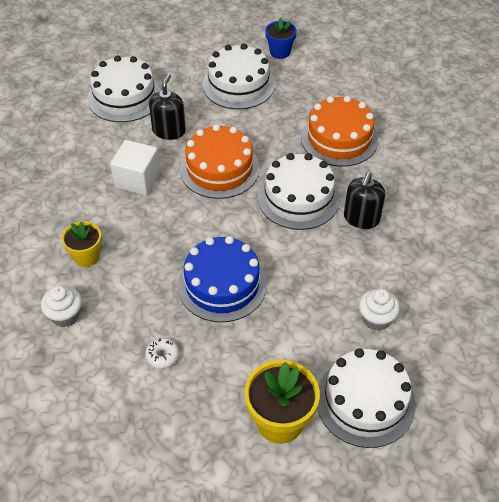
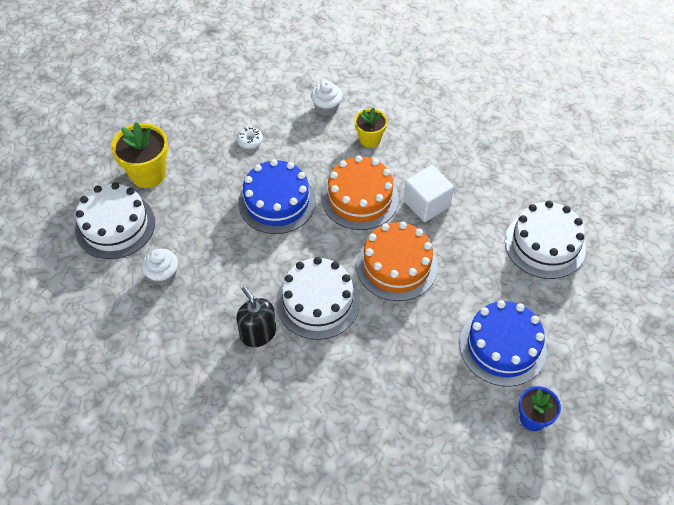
camera: 125 degrees right, 5 degrees up
(169, 131) = (472, 254): black soap dispenser -> none
(238, 84) = (502, 346): white cake -> blue cake
(339, 138) = (363, 383): orange cake -> orange cake (360, 198)

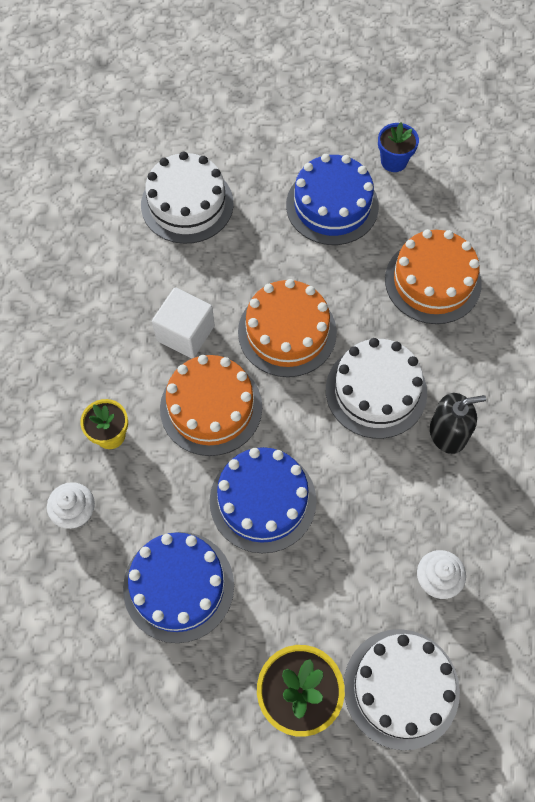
camera: 115 degrees left, 10 degrees up
(250, 141) = (178, 586): white donut -> blue cake
(258, 333) = (448, 433): black soap dispenser -> black soap dispenser turned 135 degrees counterclockwise
(393, 388) = (433, 281): none -> orange cake

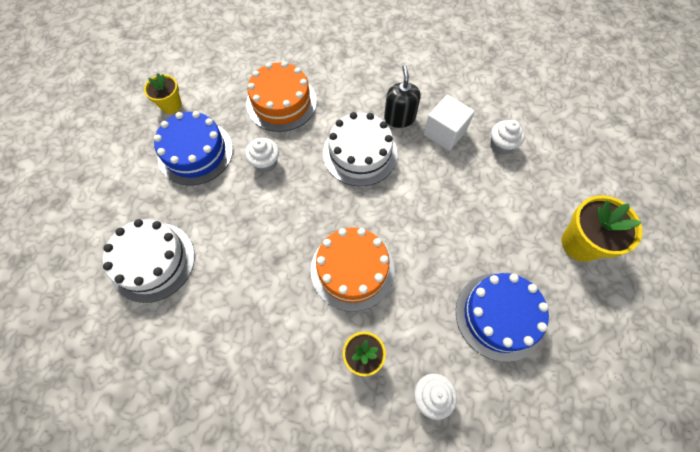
camera: 80 degrees left, 0 degrees up
(185, 333) = (280, 280): white cube -> white cube (444, 133)
(263, 500) = (435, 243): blue cake -> none
(287, 332) = (298, 203): orange cake -> none
(335, 284) = (265, 163): none -> white cupcake
(393, 161) = (171, 105): blue flower pot -> yellow flower pot
(401, 688) = (572, 179): white cake -> none

